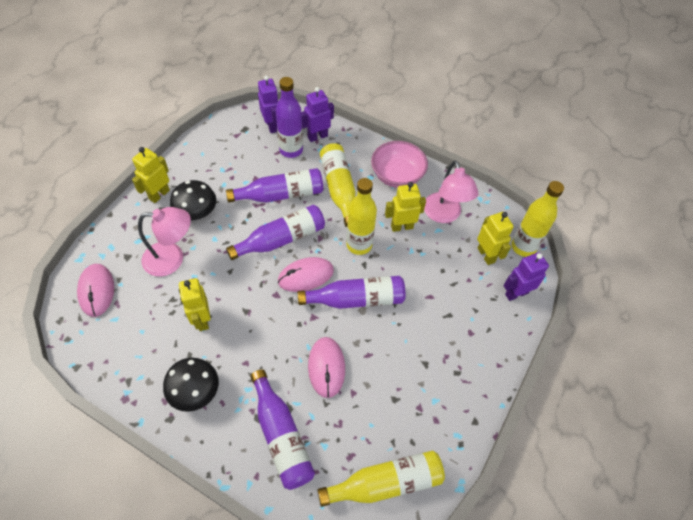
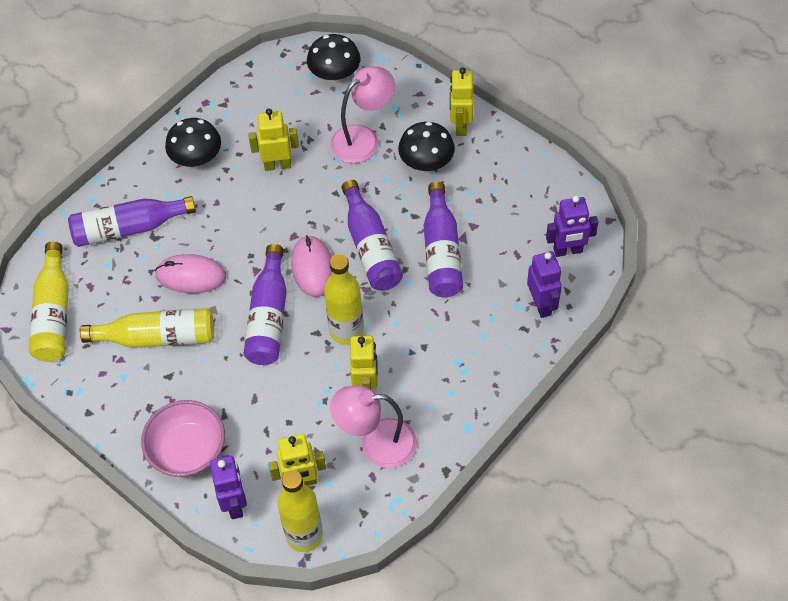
camera: 105 degrees right, 0 degrees up
(96, 291) = (335, 74): pink mouse -> black mushroom
(159, 194) = (460, 125): yellow robot -> yellow robot turned 135 degrees counterclockwise
(172, 259) = (363, 139): pink lamp -> pink lamp turned 135 degrees counterclockwise
(291, 150) = (519, 270): purple bottle -> none
(339, 189) = (442, 320): yellow bottle -> yellow bottle (157, 337)
(397, 175) = (455, 396): pink bowl -> pink bowl (188, 450)

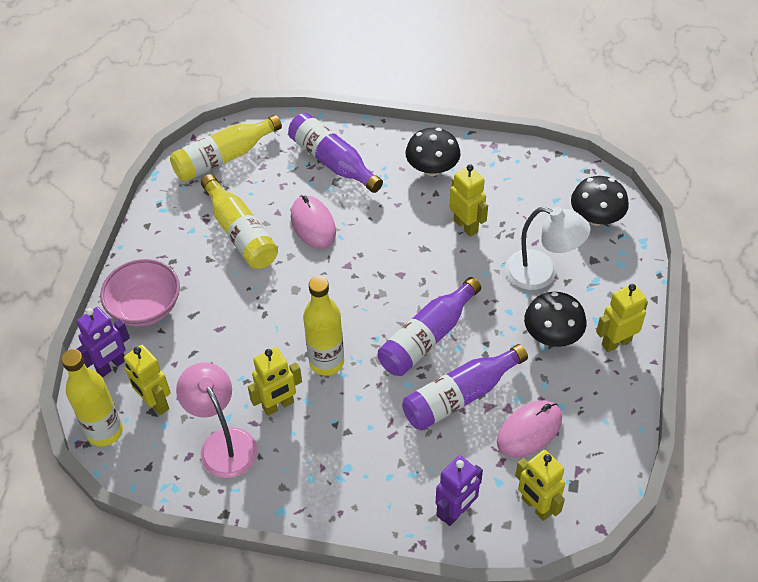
camera: 60 degrees right, 5 degrees down
(269, 317) = (306, 298): purple bottle -> none
(312, 268) = (376, 304): pink mouse -> pink mouse (529, 430)
(363, 139) = (541, 273): pink lamp -> white lamp
(568, 251) = (536, 506): purple robot -> yellow robot

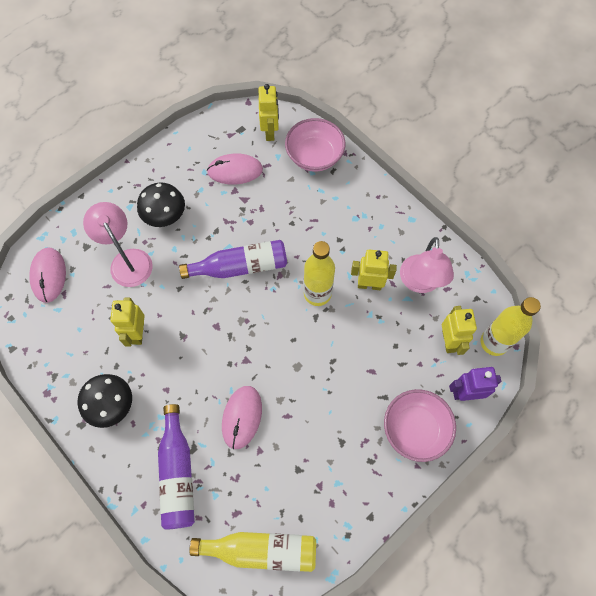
camera: 145 degrees left, 15 degrees up
(240, 233) = (301, 450): yellow bottle -> none
(456, 512) = (314, 156): purple robot -> pink bowl
(460, 396) = (255, 216): purple bottle -> none
(541, 273) = (127, 260): white lamp -> pink lamp
(596, 217) = (49, 275): black mushroom -> pink mouse
(616, 342) = (134, 186): yellow robot -> none

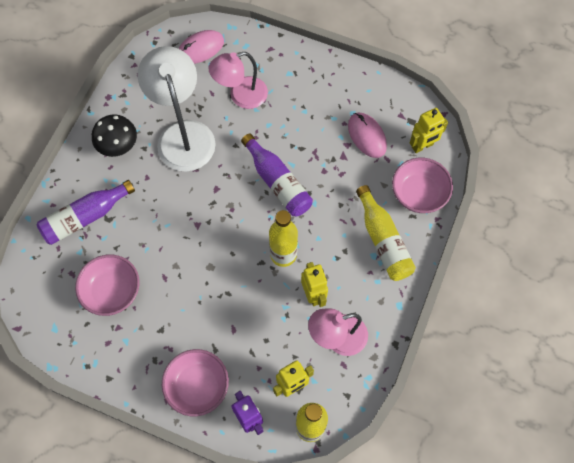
camera: 65 degrees right, 0 degrees up
(127, 260) = (241, 96): pink lamp -> pink lamp turned 150 degrees counterclockwise
(137, 333) = (183, 134): yellow robot -> white lamp
(165, 215) = (295, 103): black mushroom -> none
(242, 417) = (148, 243): pink mouse -> none
(261, 550) = (51, 305): yellow bottle -> yellow bottle (383, 241)
(277, 476) = (112, 291): none -> pink bowl

